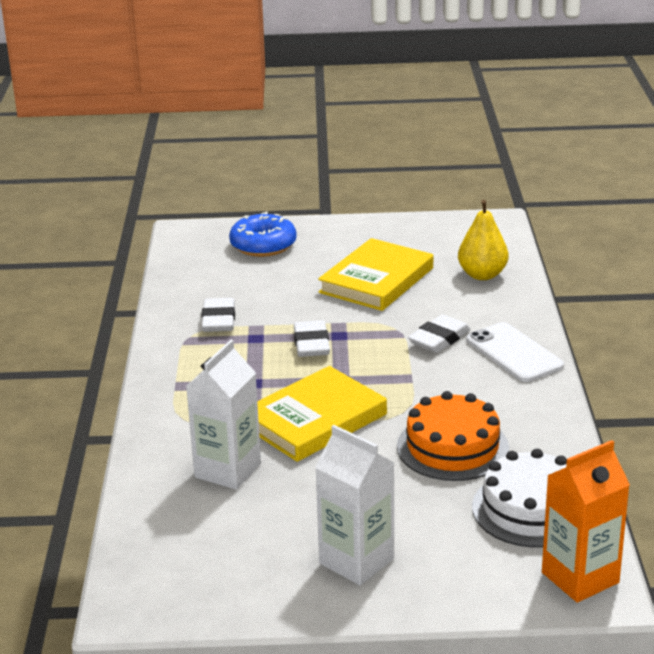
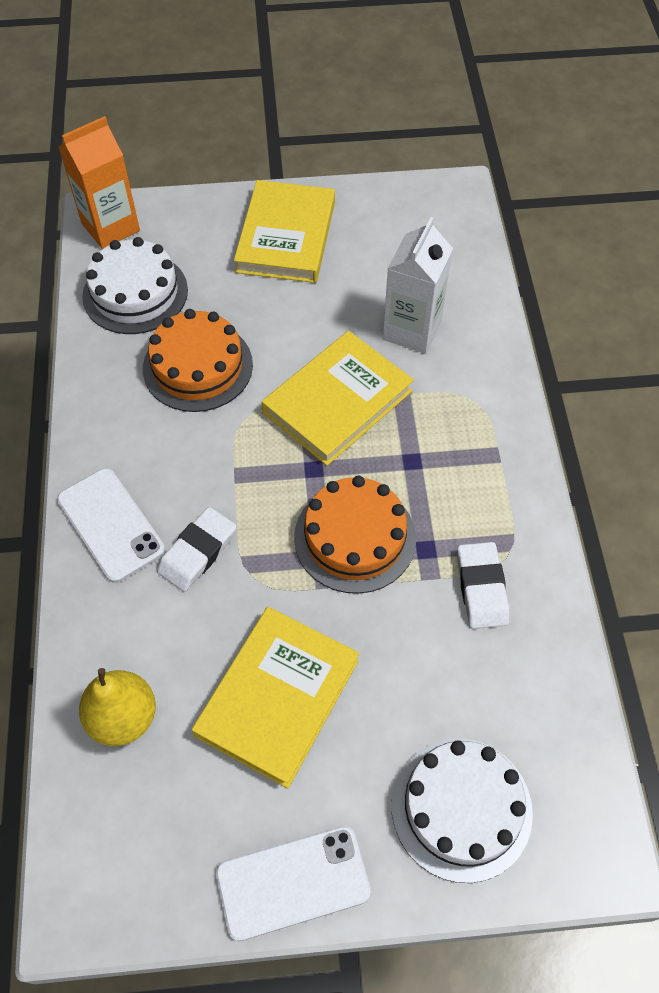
camera: 175 degrees right, 30 degrees up
(263, 245) = (461, 808): blue donut -> white cake
(311, 344) = (355, 537): white eraser -> orange cake
(356, 561) = (286, 237): white carton -> yellow book
(369, 227) = (293, 882): none -> white phone

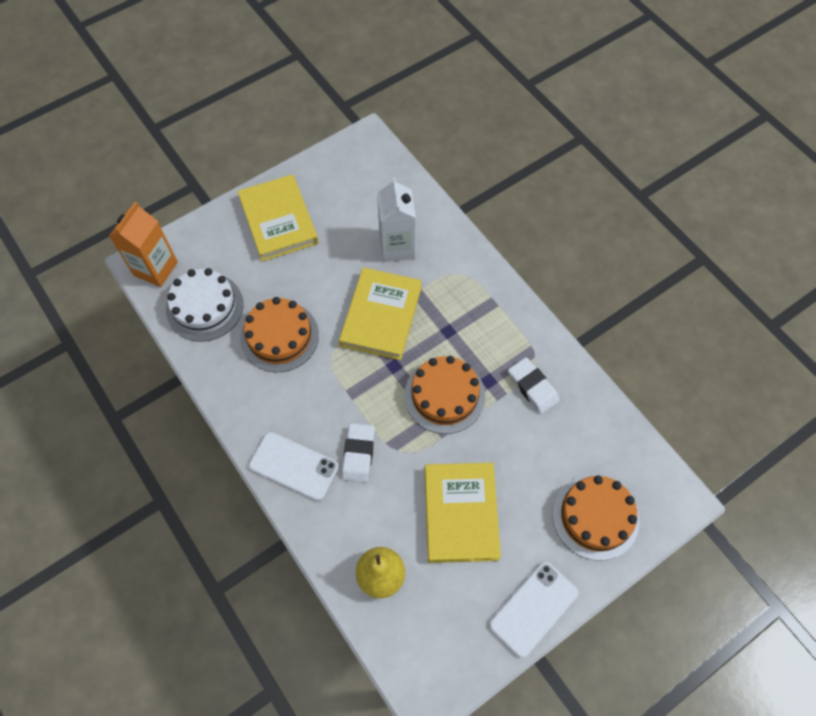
camera: 30 degrees left, 5 degrees up
(461, 808) = (595, 516): white cake -> orange cake

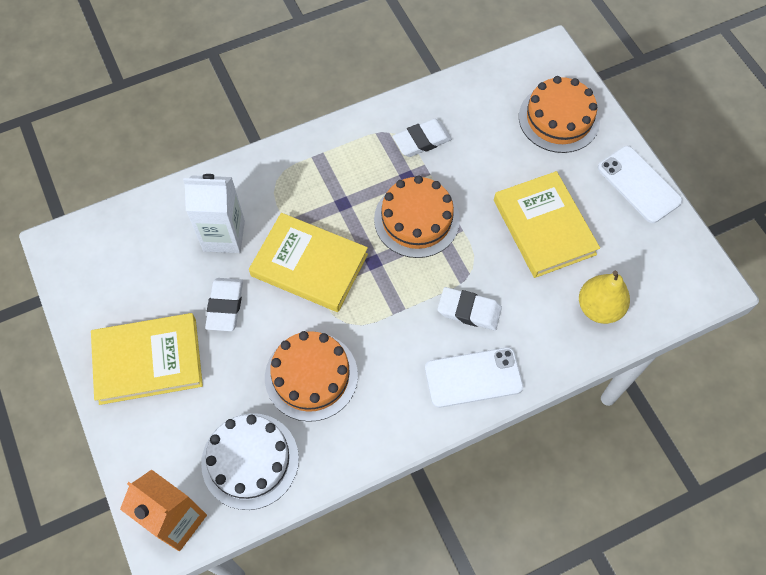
camera: 80 degrees left, 0 degrees up
(294, 466) = (473, 377): white phone -> white phone turned 45 degrees clockwise
(332, 262) = (225, 306): none -> white eraser
(460, 513) = (544, 227): yellow book -> yellow book turned 60 degrees clockwise

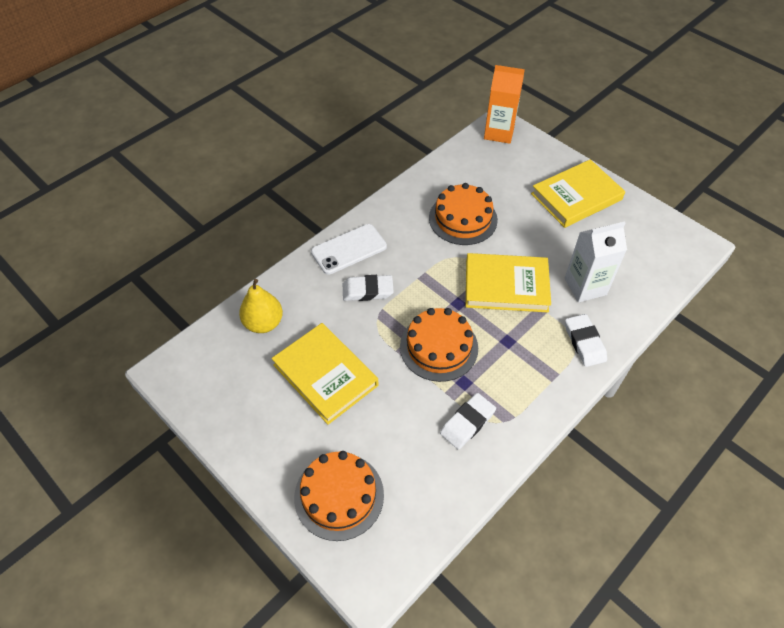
camera: 160 degrees right, 10 degrees down
(225, 306) = (549, 241): white eraser -> white eraser (584, 342)
(250, 460) = (475, 167): white cake -> none
(639, 184) = (243, 446): white phone -> none

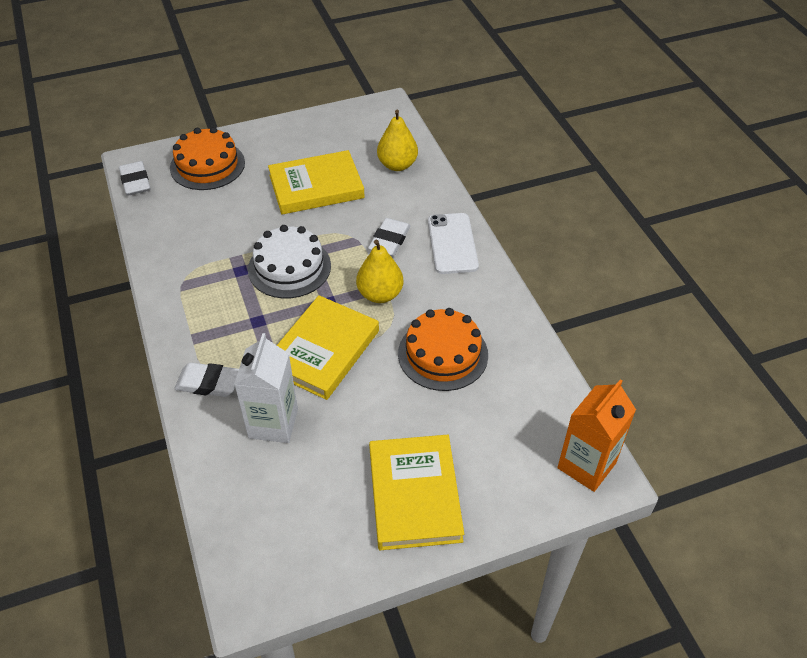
camera: 115 degrees right, 5 degrees down
(430, 274) = (380, 294): none -> yellow pear
(439, 347) = (289, 267): orange cake -> white cake
(467, 423) = (201, 257): white eraser -> white eraser (135, 182)

